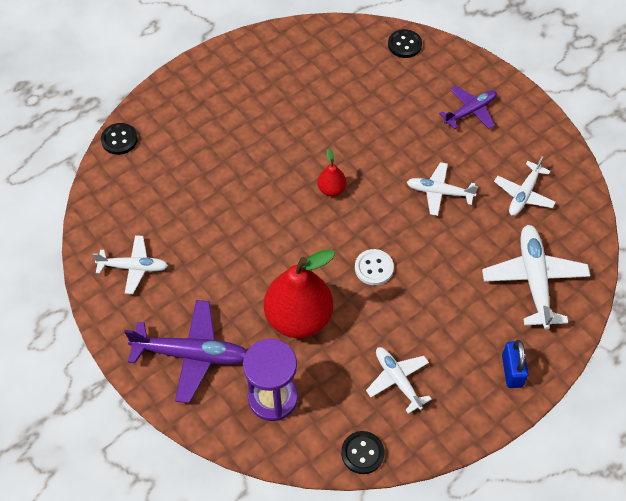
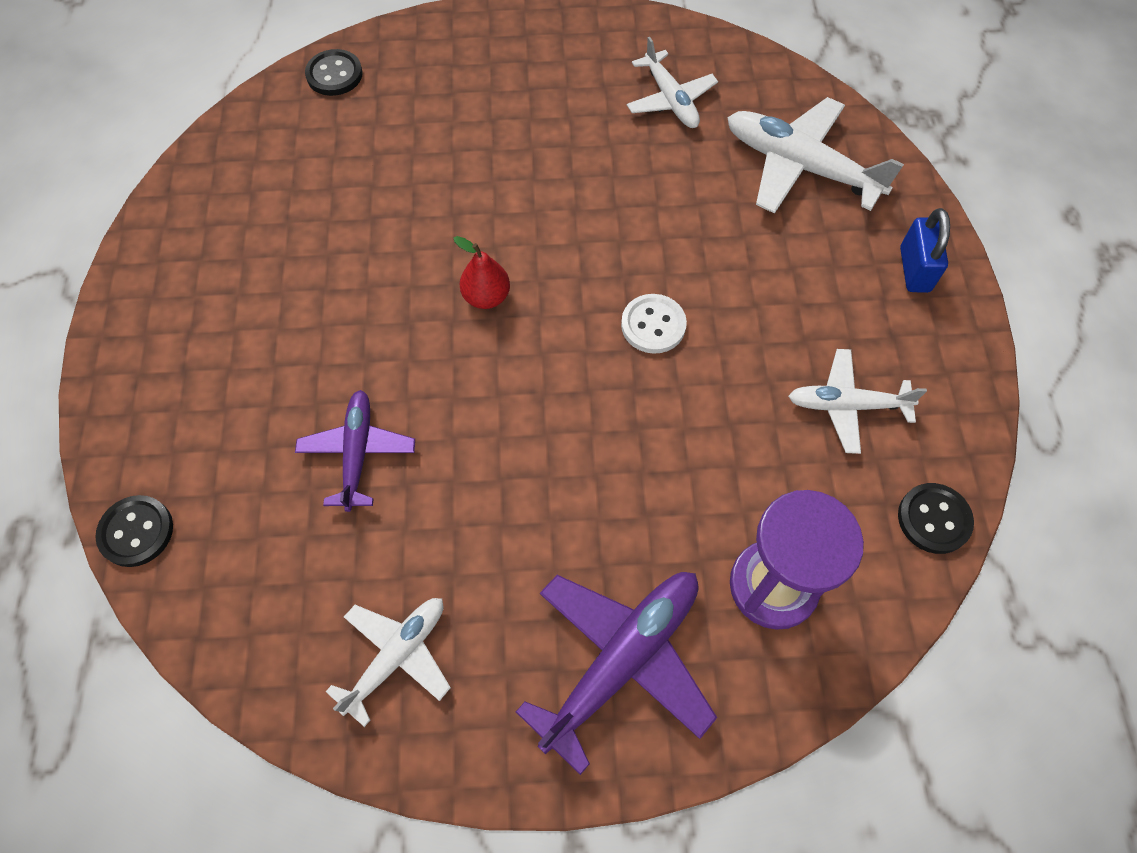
camera: 55 degrees left, 5 degrees up
(298, 317) = (664, 468): red pear -> none
(439, 192) = (596, 180): white plane -> none
(470, 111) = (502, 74): purple plane -> purple plane (357, 453)
(512, 371) = (914, 269): blue padlock -> blue padlock turned 60 degrees clockwise

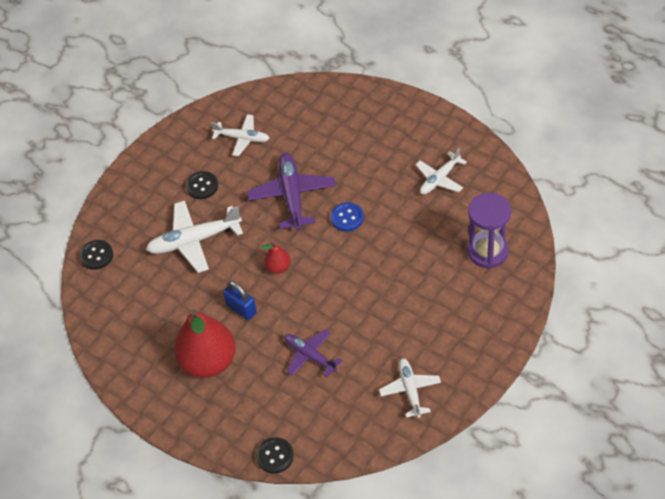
camera: 45 degrees left, 10 degrees down
(252, 322) = (209, 361): none -> red pear
(621, 661) = (474, 317): purple plane -> purple plane (292, 196)
(653, 325) = (347, 218): white button -> blue button
(800, 166) = (321, 117): white plane -> white plane (194, 241)
(914, 269) = (404, 115): blue padlock -> blue padlock (241, 309)
(934, 519) = (506, 185): black button -> black button (202, 186)

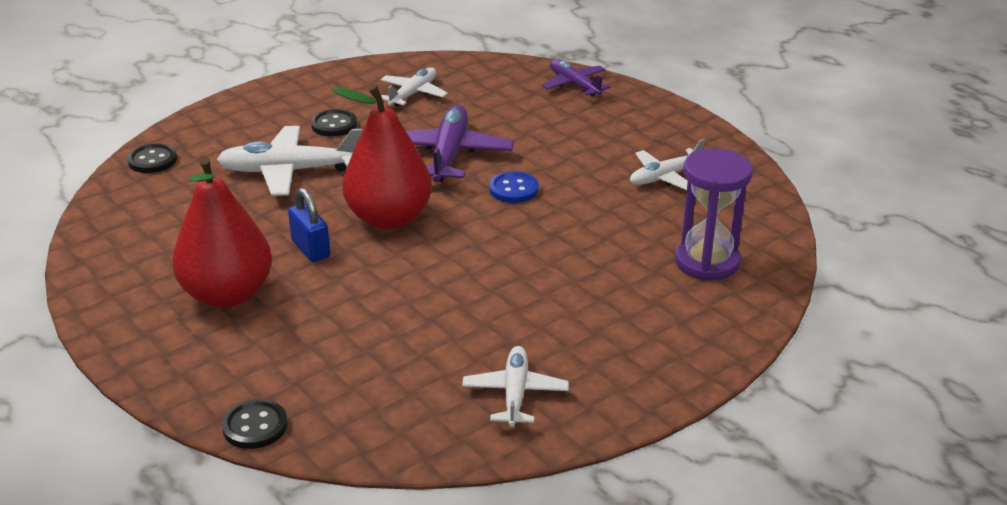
camera: 10 degrees right, 20 degrees down
(242, 138) = (413, 94): white plane -> white plane turned 90 degrees counterclockwise
(278, 267) = (389, 218): red pear -> red pear, size x2.20
(310, 356) = (380, 320): purple plane -> purple plane (574, 85)

